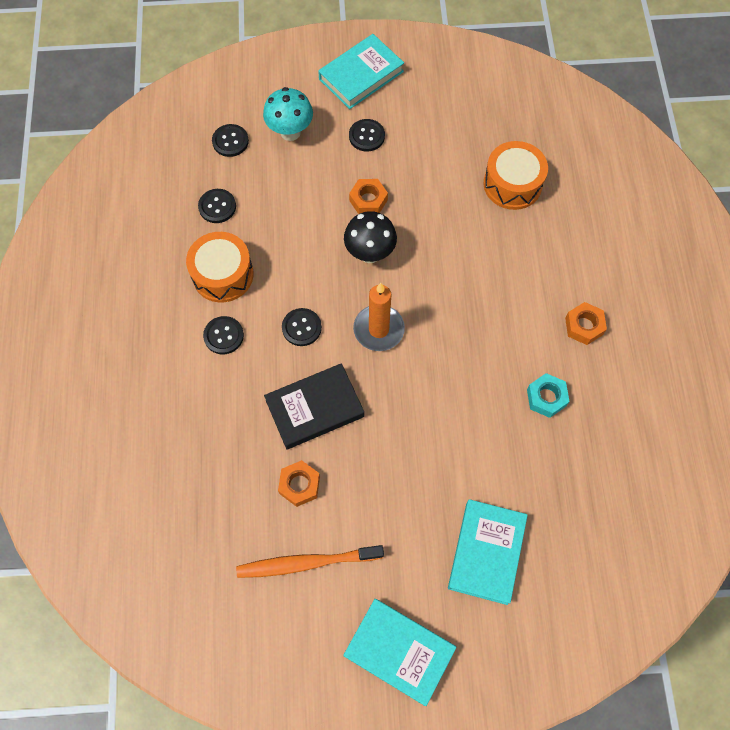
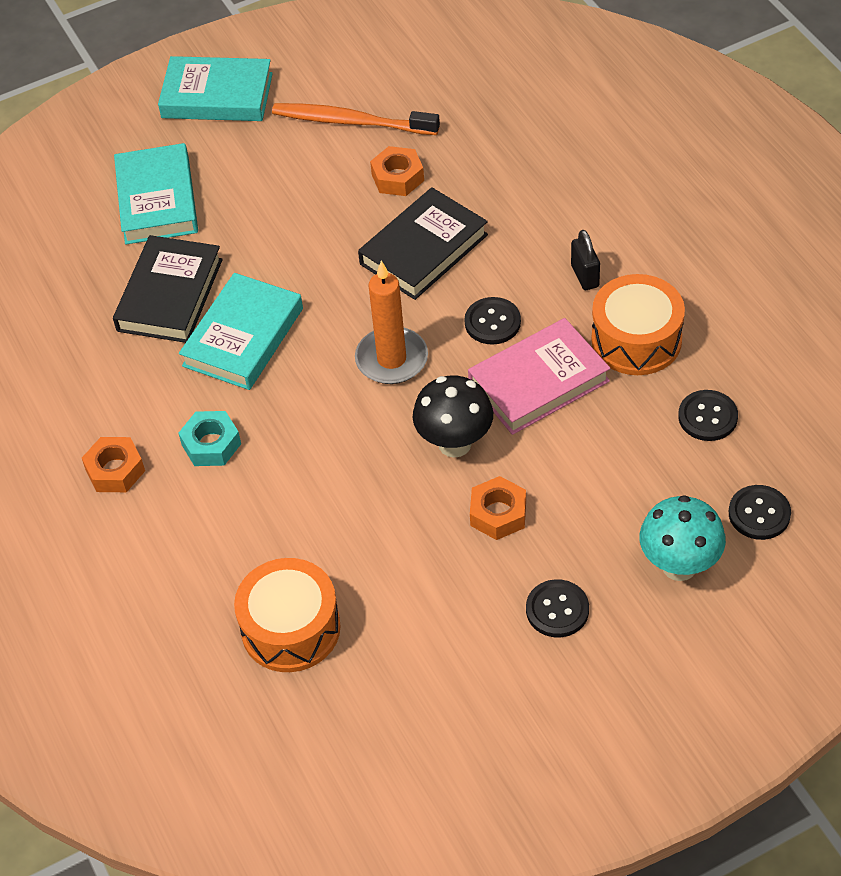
camera: 160 degrees right, 15 degrees down
(223, 336) = (585, 276): black button -> black padlock
(298, 272) = (539, 382): none -> pink book
(306, 563) = (351, 122): orange toothbrush -> orange toothbrush turned 135 degrees counterclockwise
(361, 75) = (628, 712): turquoise book -> turquoise book (243, 337)
(506, 452) = (170, 295): none -> black book
(546, 398) = (139, 369): turquoise nut -> turquoise nut (211, 444)

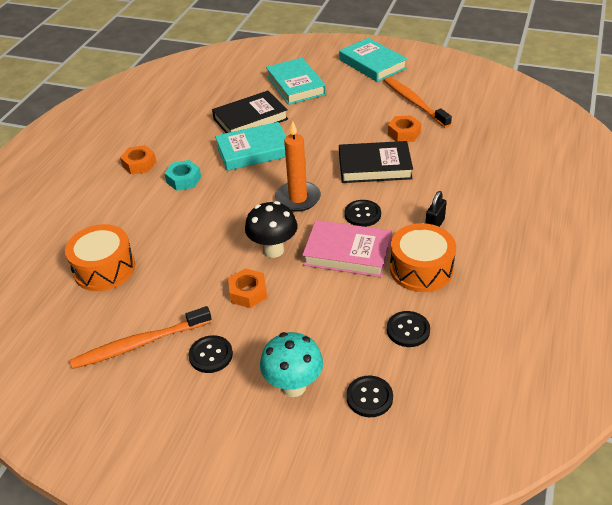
camera: 45 degrees right, 10 degrees down
(157, 200) = (295, 85): turquoise book -> turquoise book turned 60 degrees counterclockwise
(465, 667) = (139, 344): none -> orange toothbrush

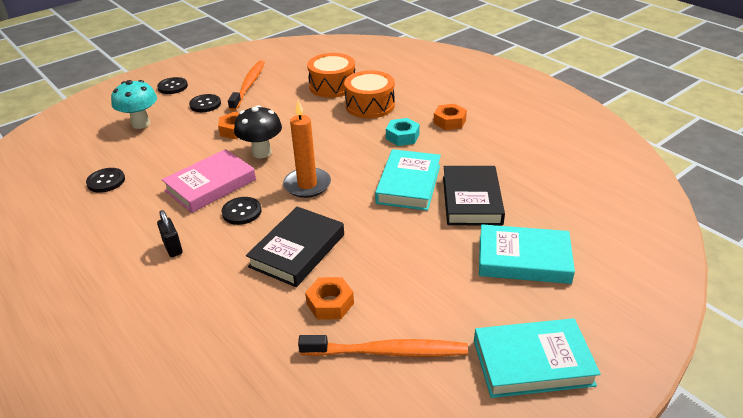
camera: 120 degrees right, 5 degrees down
(369, 397) = (91, 146): black button -> black button (172, 87)
(421, 269) = (142, 214): orange drum -> orange drum (370, 105)

